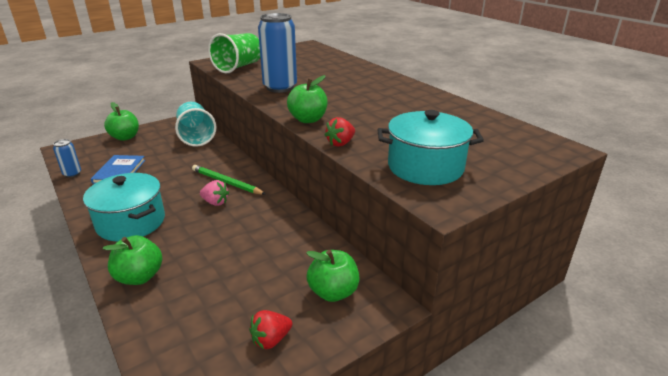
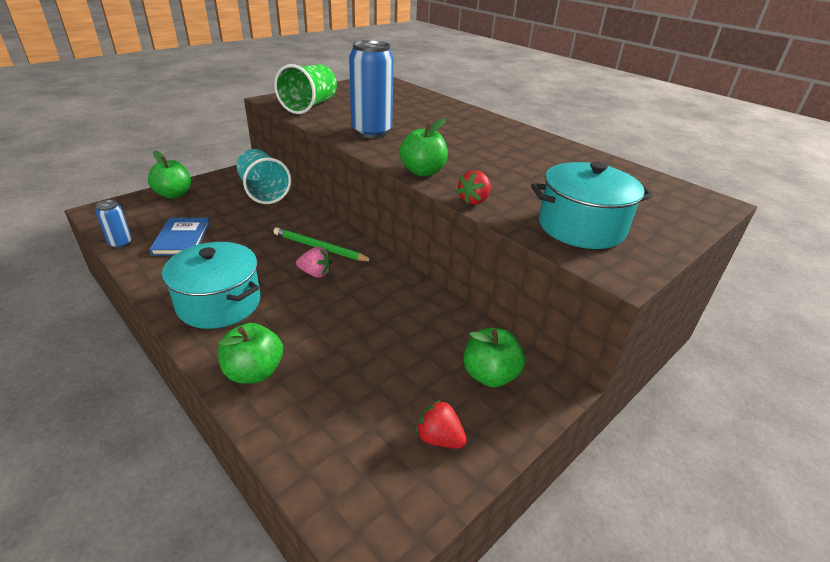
camera: 10 degrees left, 5 degrees up
(271, 339) = (439, 438): red strawberry -> red strawberry turned 75 degrees clockwise

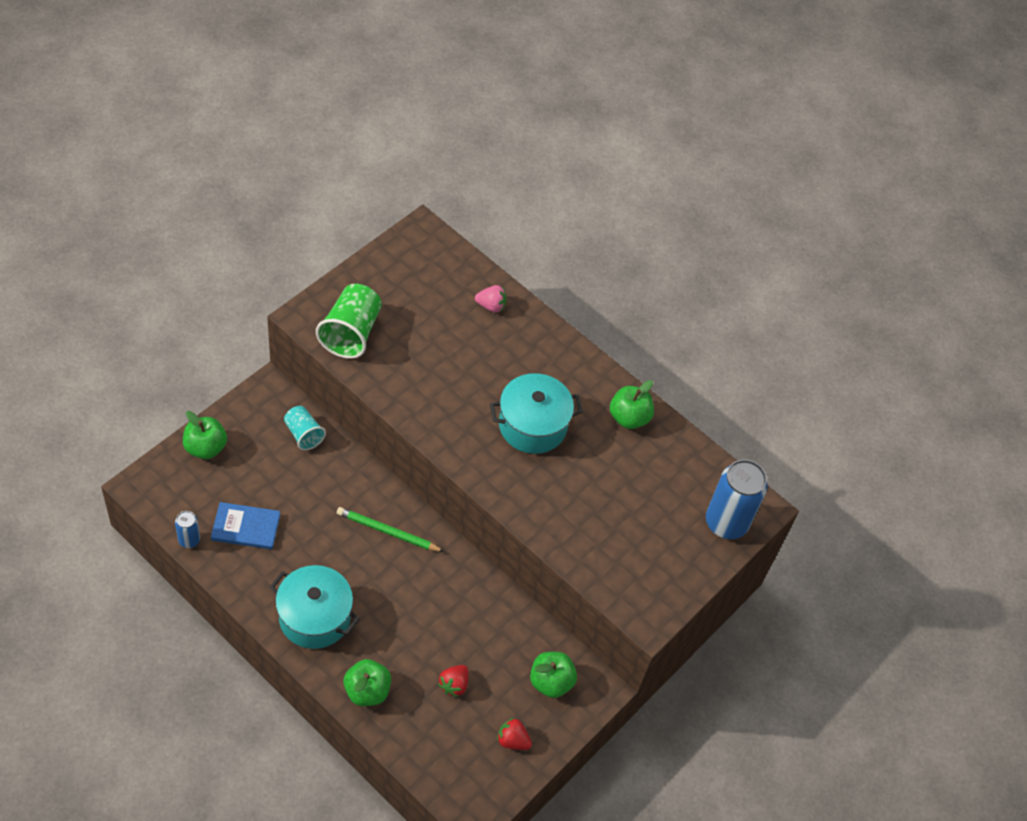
camera: 10 degrees left, 20 degrees up
(182, 238) = (246, 527): blue book -> blue book turned 75 degrees counterclockwise
(263, 192) = (303, 434): turquoise cup -> turquoise cup, size x0.61
(315, 273) = (391, 571): pink strawberry -> pink strawberry (491, 306)
(371, 132) = (432, 396): blue can -> blue can (726, 523)
(423, 172) = (492, 479): green apple -> green apple (629, 417)
(474, 201) = (540, 527): red strawberry -> red strawberry (454, 685)
(581, 227) = (629, 561): turquoise pot -> turquoise pot (532, 425)

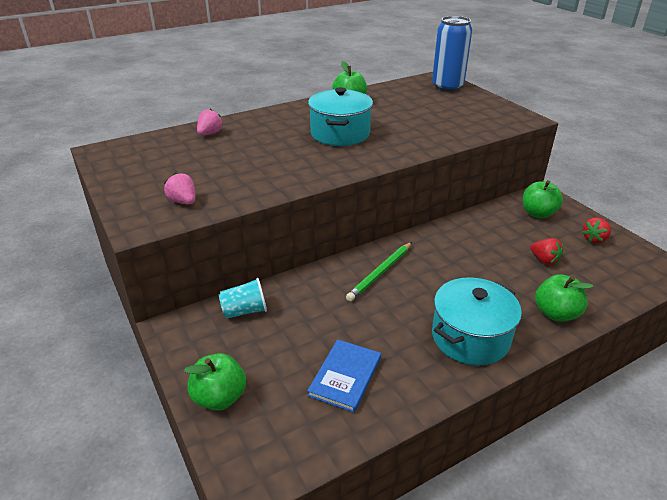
camera: 65 degrees left, 20 degrees down
(189, 540) = (348, 436): blue can -> none
(351, 333) = (183, 201): green cup -> pink strawberry

